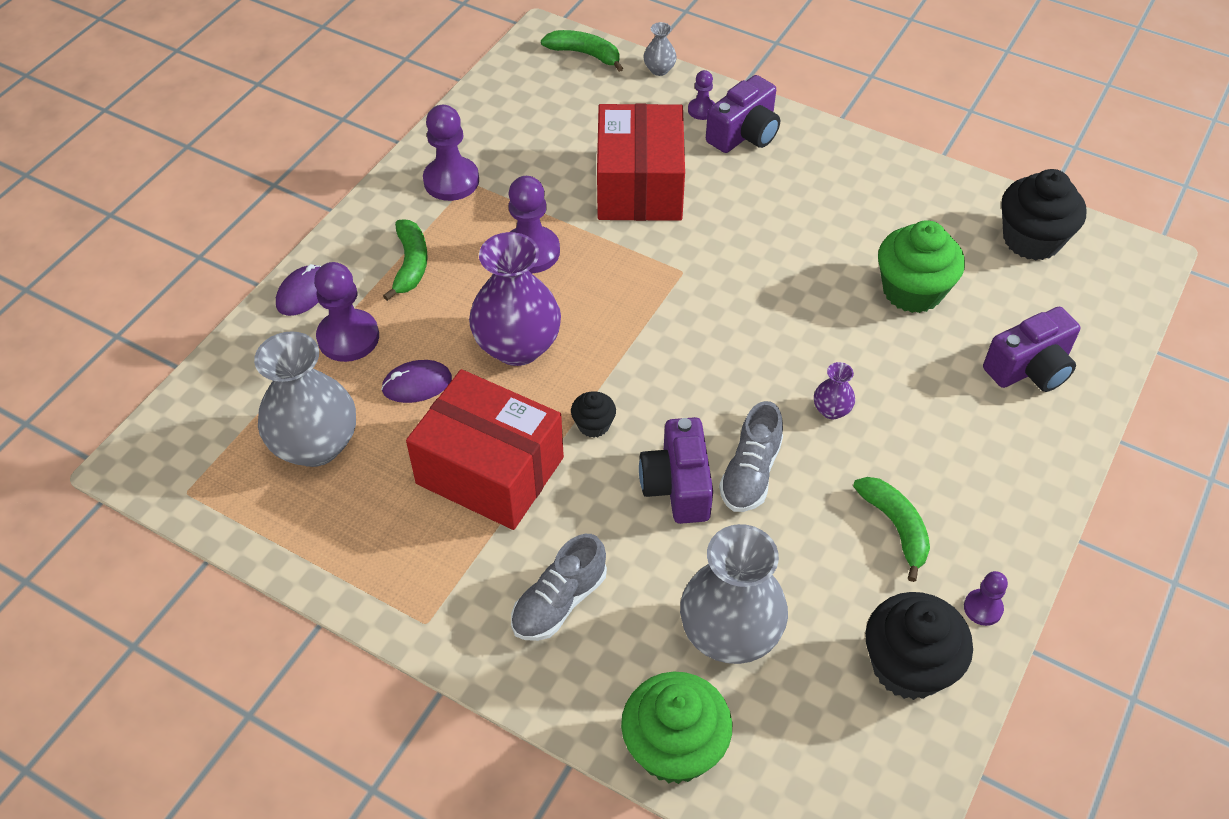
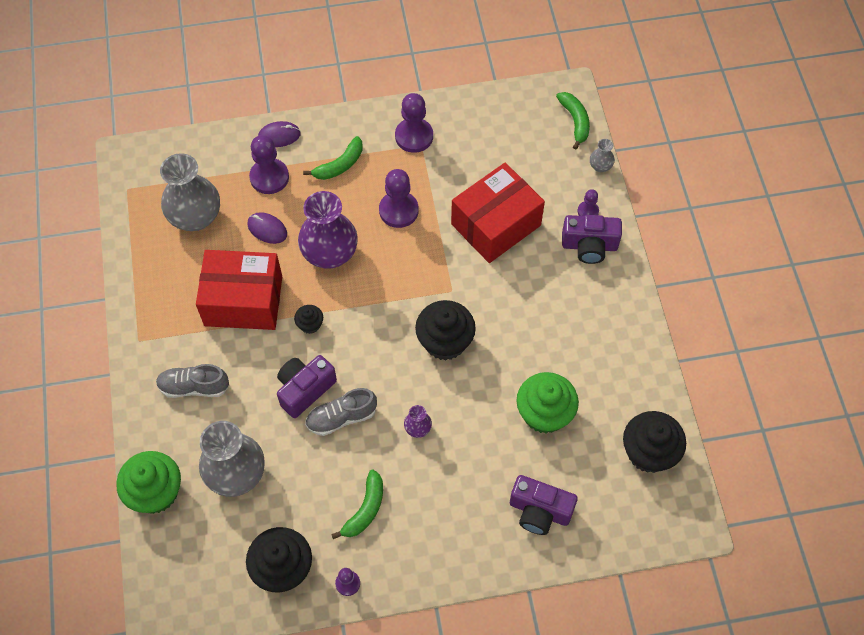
camera: 50 degrees right, 10 degrees up
(490, 470) = (243, 301): red box -> red box turned 75 degrees counterclockwise
(742, 317) = (445, 341): none -> black cupcake

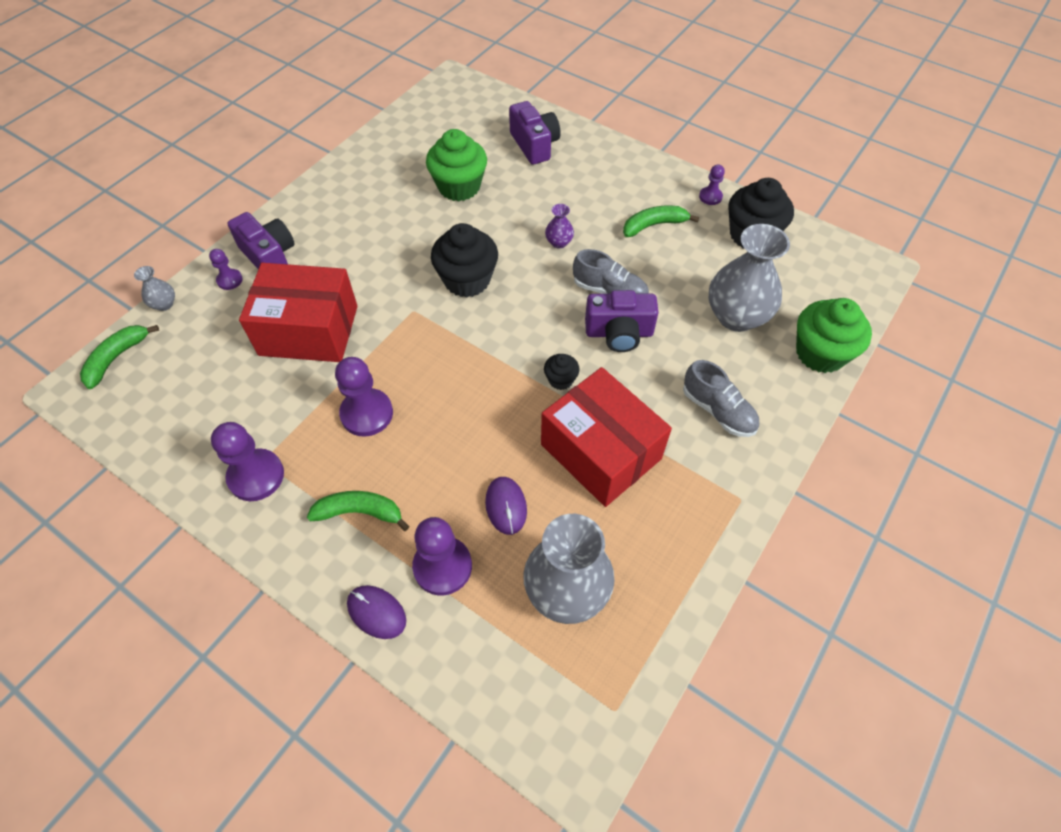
camera: 135 degrees left, 5 degrees down
(330, 253) = (474, 428): purple vase -> none
(648, 452) = (425, 124): black cupcake -> none

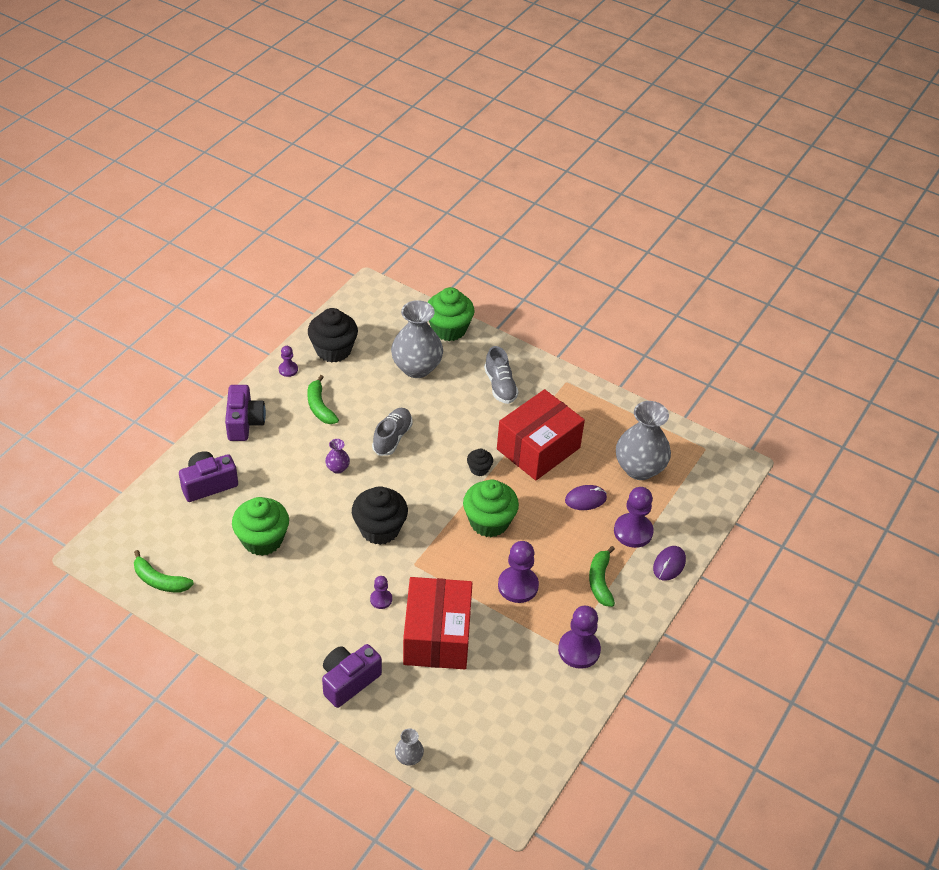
camera: 95 degrees left, 10 degrees down
(117, 358) = (473, 781): green banana -> green banana (159, 580)
(229, 280) = (379, 708): purple pawn -> purple pawn (381, 599)
(471, 387) = (489, 522): none -> green cupcake
(619, 333) = (434, 434): purple camera -> purple camera (244, 422)
(718, 410) = (500, 386): grey shoe -> grey shoe turned 120 degrees clockwise

